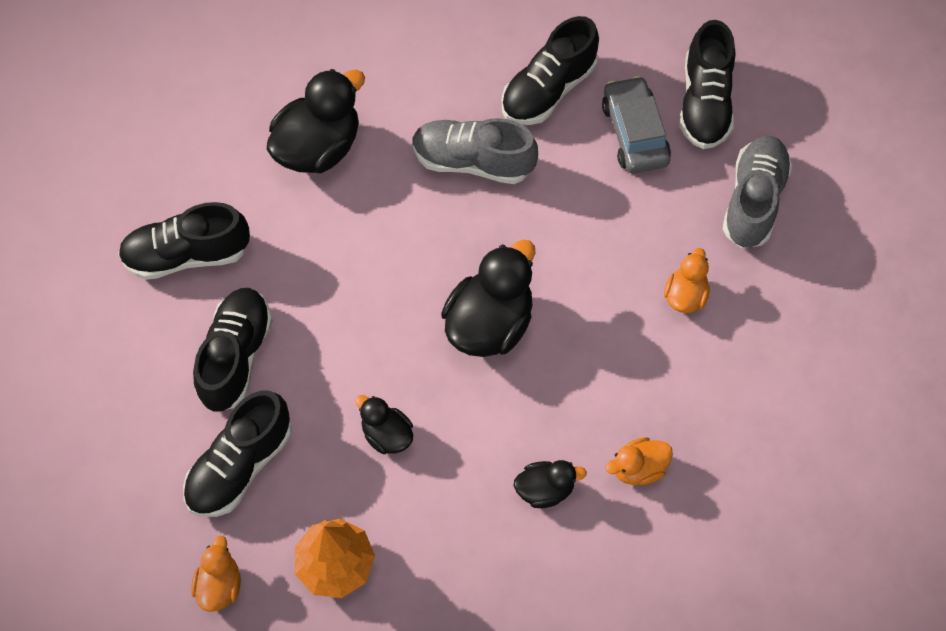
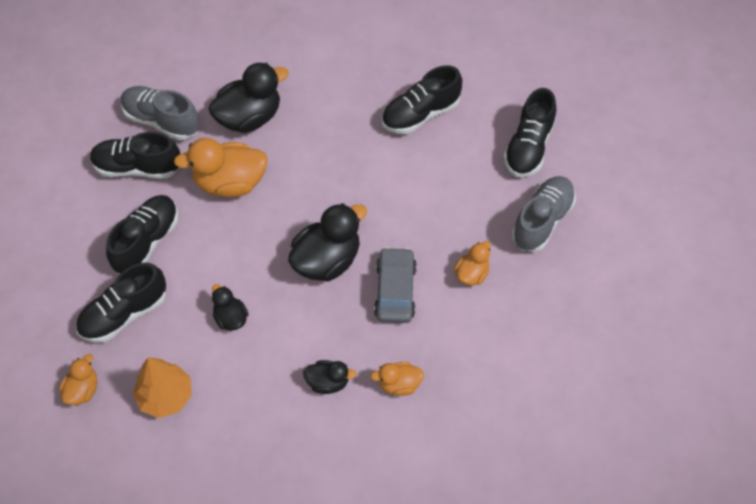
camera: 15 degrees right, 5 degrees down
(323, 247) = (230, 183): none -> orange duck
(473, 161) = (352, 150): grey shoe -> grey shoe (161, 121)
(634, 133) = (471, 156): grey car -> grey car (395, 291)

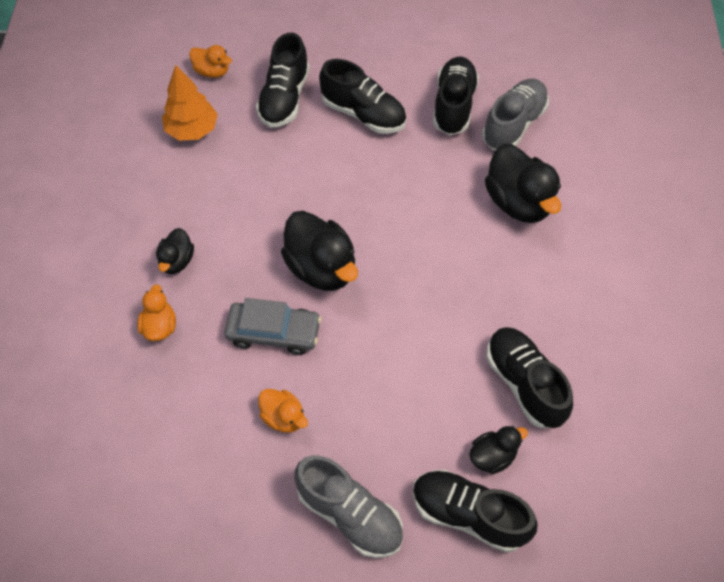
camera: 95 degrees right, 0 degrees up
(124, 314) = (284, 98): black shoe -> black shoe turned 135 degrees counterclockwise
(230, 183) = (429, 183): orange duck -> none
(230, 318) = (266, 181): black duck -> black duck (492, 456)

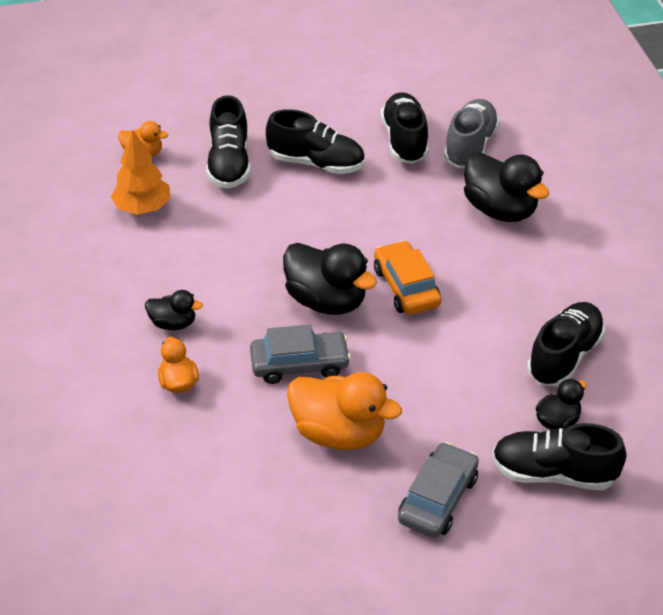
camera: 15 degrees left, 15 degrees down
(177, 261) = (173, 323): black duck -> black duck turned 75 degrees counterclockwise
(284, 417) = (339, 433): orange duck -> orange duck, size x1.86
(350, 514) = (438, 499): grey shoe -> grey car
(400, 270) = (406, 287): none -> orange car
(524, 383) = (564, 356): black shoe -> black shoe turned 75 degrees clockwise

